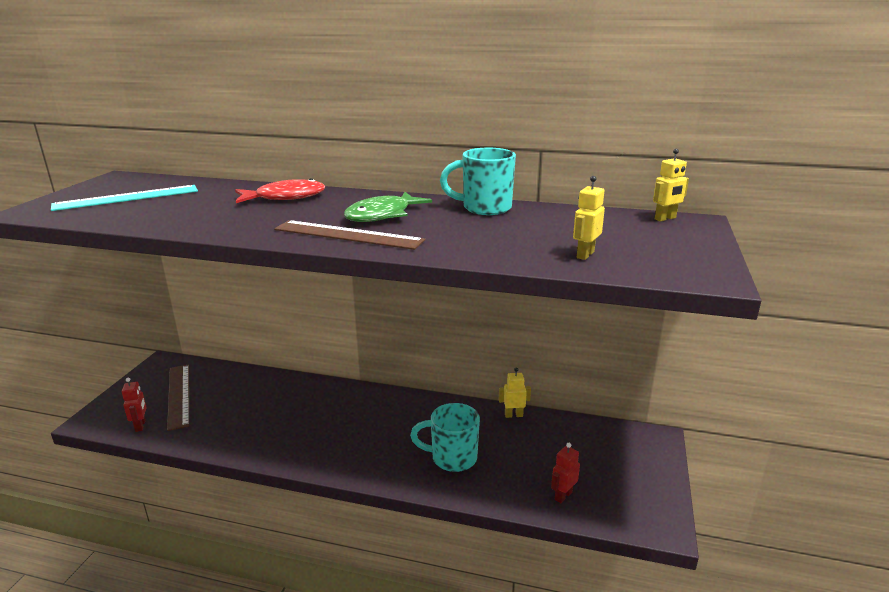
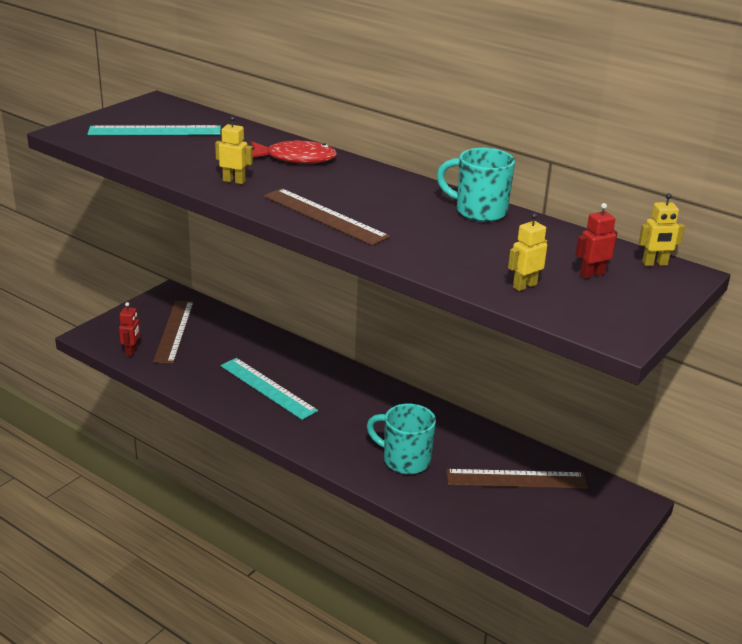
camera: 20 degrees right, 5 degrees up
(293, 425) = (267, 388): none -> turquoise ruler
(382, 215) = (372, 199): green fish -> none
(513, 415) = (493, 437): yellow robot -> yellow robot (234, 181)
(554, 447) = (516, 479): none -> brown ruler
(563, 496) = (493, 524): red robot -> red robot (592, 274)

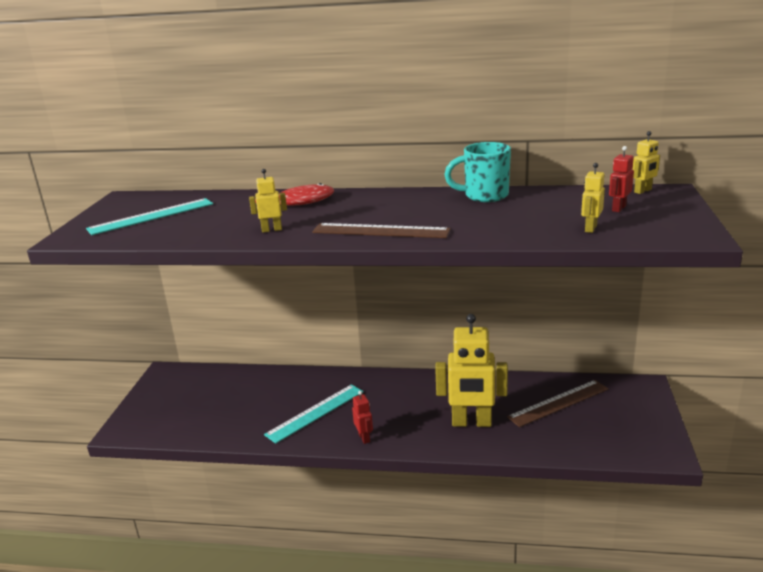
camera: 25 degrees left, 5 degrees down
(131, 351) = (171, 429): red robot -> red robot (364, 438)
(174, 331) = (195, 399): brown ruler -> none
(267, 388) = (315, 413): turquoise ruler -> turquoise ruler turned 60 degrees counterclockwise
(404, 460) = (471, 423): turquoise mug -> yellow robot

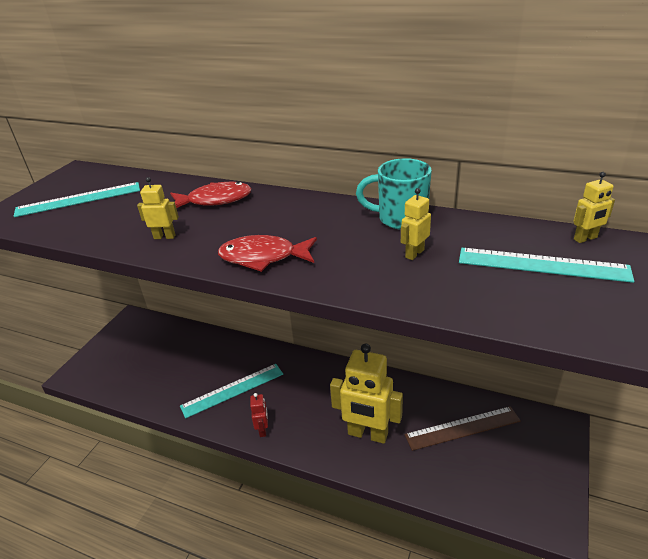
camera: 15 degrees right, 10 degrees up
(380, 231) = (263, 257): brown ruler -> red fish
(590, 228) = (492, 295): yellow robot -> yellow robot (414, 253)
(618, 208) = (542, 265): red robot -> turquoise ruler

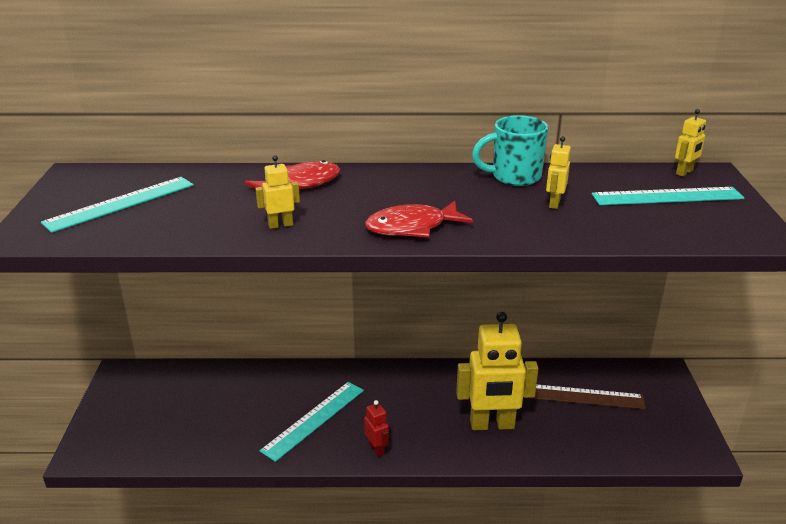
camera: 25 degrees left, 5 degrees down
(462, 428) = (580, 396): brown ruler -> brown ruler turned 45 degrees clockwise

